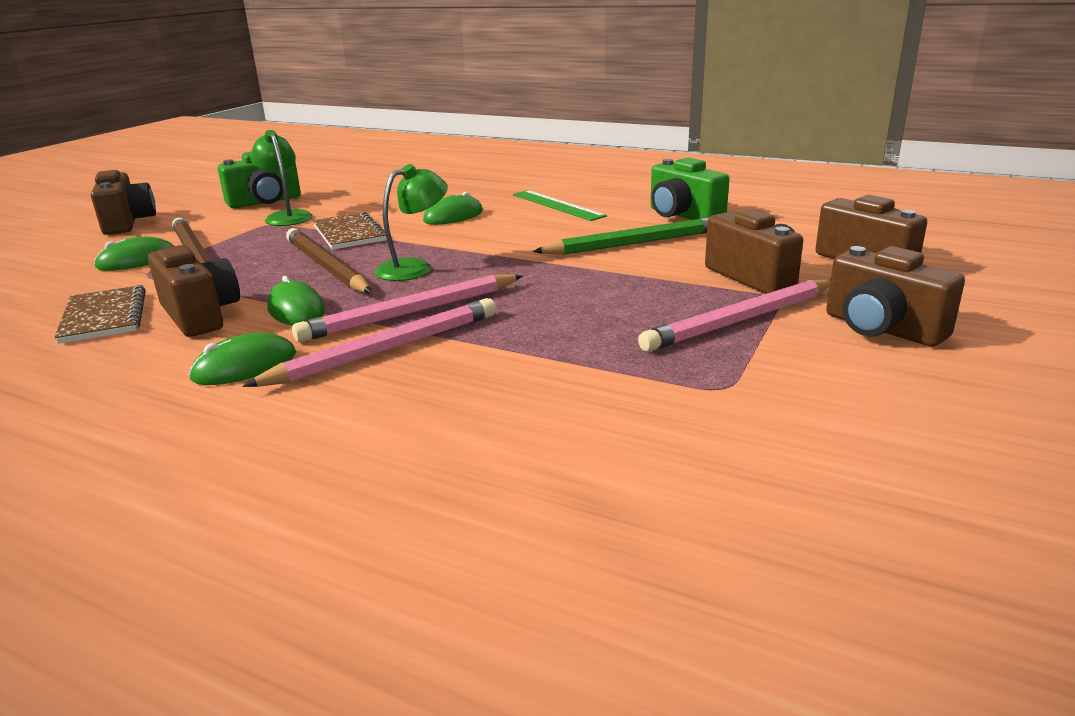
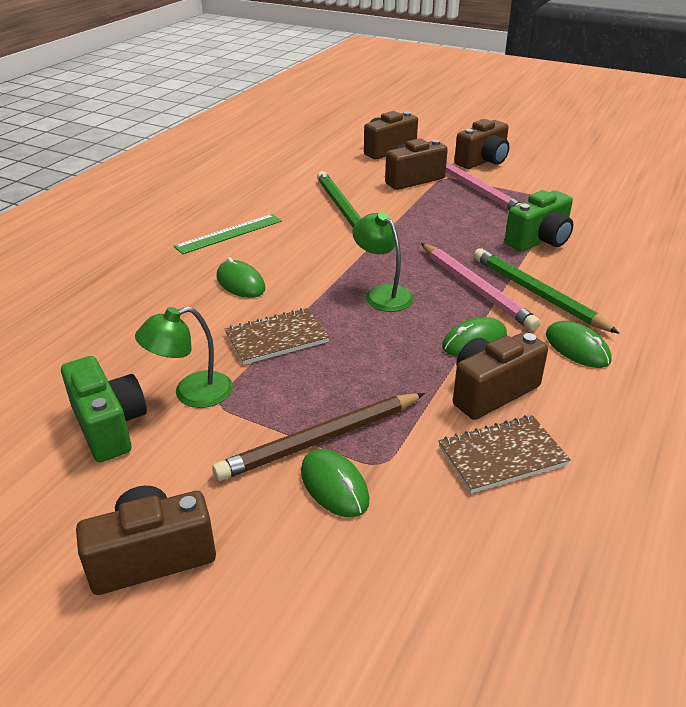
camera: 90 degrees left, 10 degrees up
(326, 266) = (374, 340): brown pencil -> none
(386, 349) = (537, 294): pink pencil -> green pencil
(683, 215) = (281, 188): green camera -> green camera (539, 240)

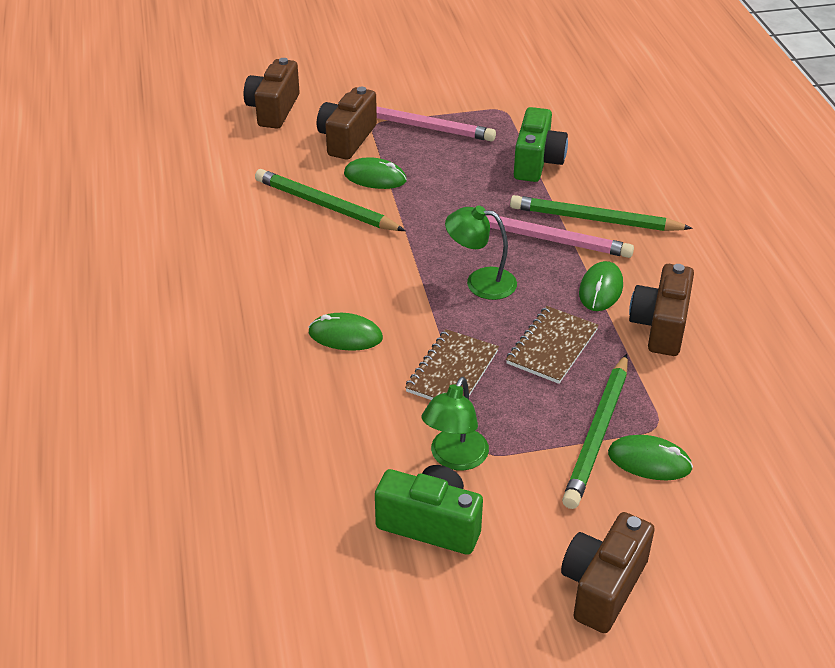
camera: 40 degrees left, 5 degrees up
(229, 233) = (256, 288): green ruler -> none
(320, 440) = (597, 434): brown pencil -> green pencil
(483, 161) = (385, 87): brown camera -> none
(502, 456) = (722, 372): brown notebook -> brown notebook (552, 347)
(577, 348) = (673, 256): green mouse -> green mouse (375, 177)

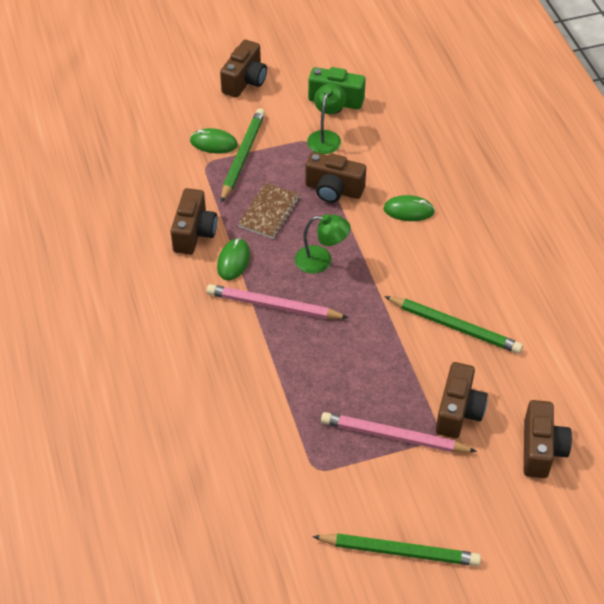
camera: 175 degrees right, 10 degrees up
(375, 177) = (421, 363): green mouse -> none
(452, 371) = (333, 190): brown notebook -> brown camera
(537, 162) = (281, 394): green camera -> none
(594, 219) = (234, 329): green pencil -> green pencil (400, 551)

